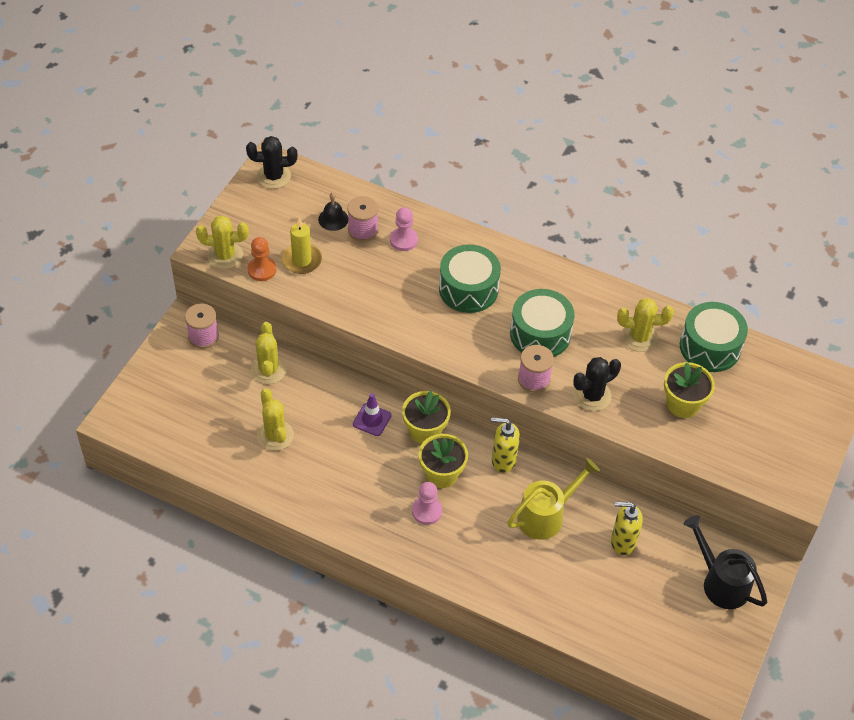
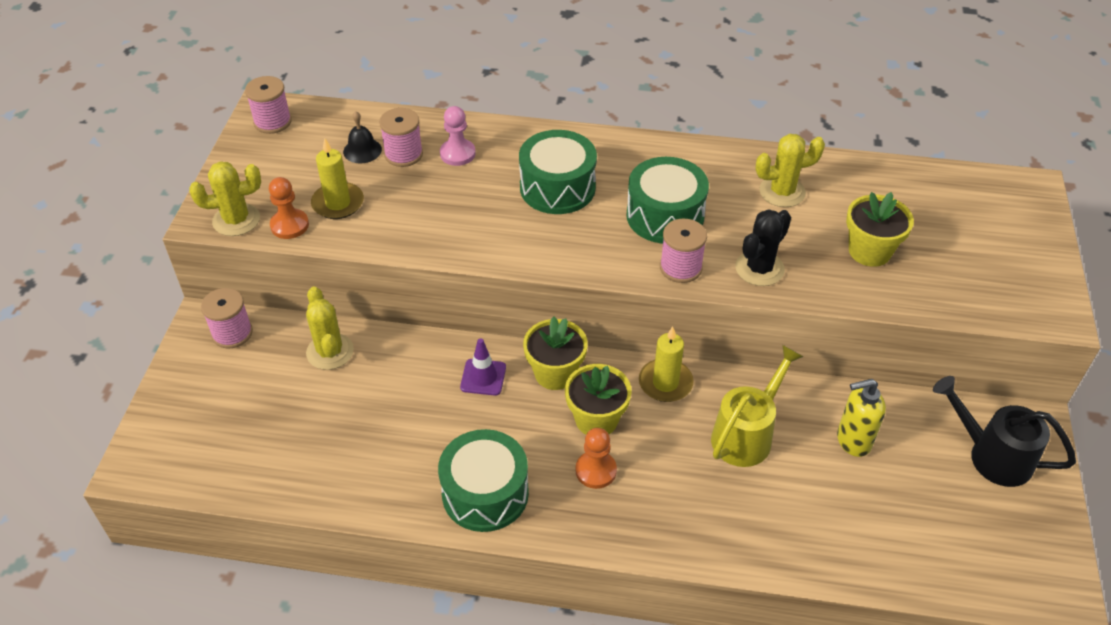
camera: 15 degrees left, 5 degrees down
(274, 176) = (272, 122): black cactus -> pink spool
(275, 435) = (364, 429): yellow cactus -> none
(427, 511) = (596, 471): pink pawn -> orange pawn
(503, 460) = (665, 383): yellow soap dispenser -> yellow candle
(710, 347) = (866, 183): green drum -> green drum (485, 493)

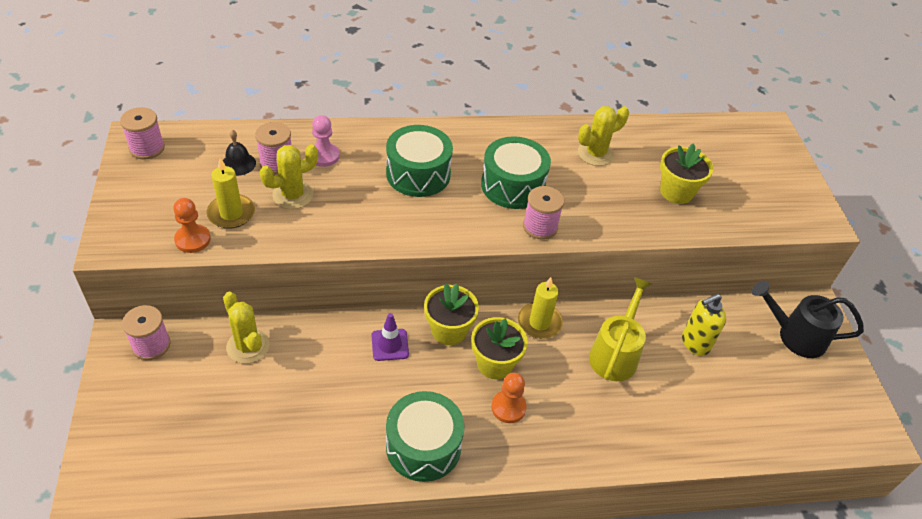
camera: 20 degrees left, 0 degrees up
(236, 220) = (140, 242): yellow cactus -> yellow cactus (293, 195)
(759, 268) = (600, 218): black cactus -> none

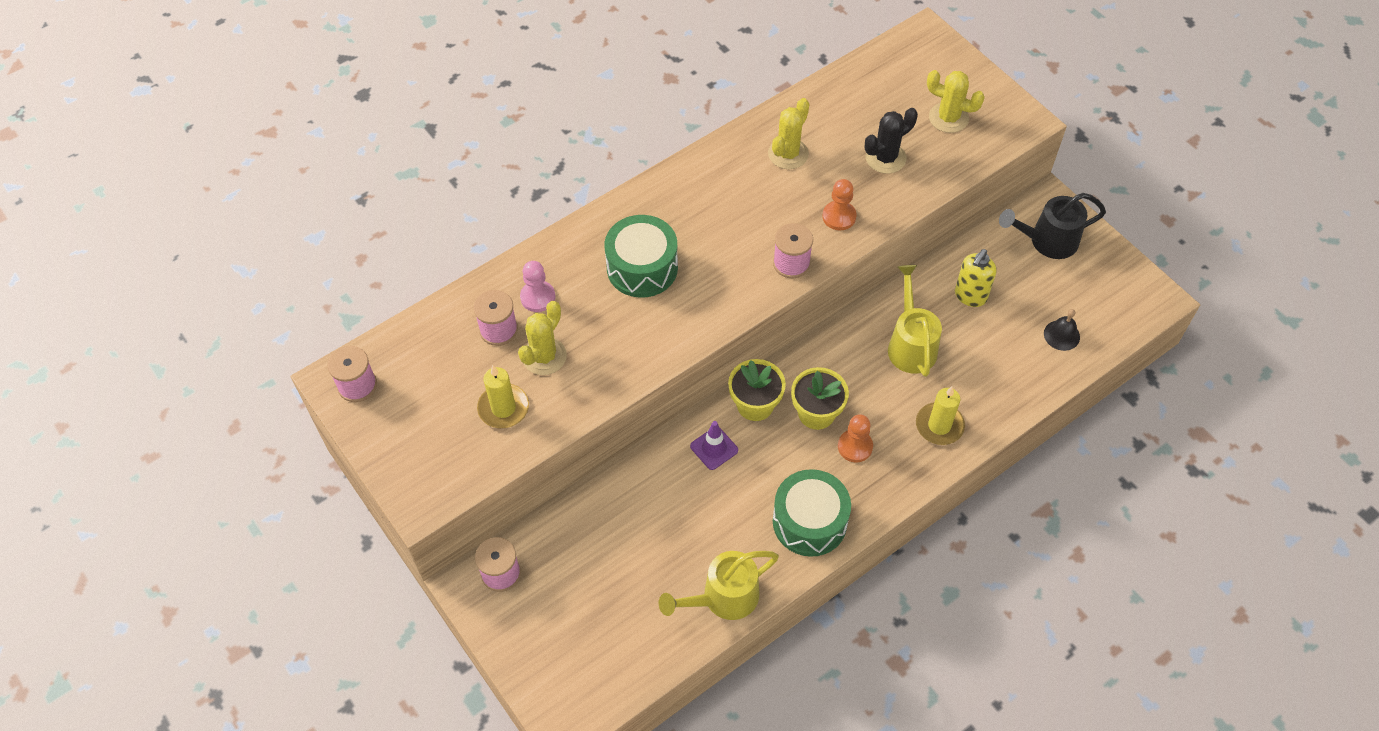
camera: 25 degrees left, 10 degrees up
(192, 240) = (492, 454): orange pawn -> orange pawn (839, 216)
(238, 163) = (463, 352): black bell -> black bell (1061, 335)
(248, 346) = (589, 523): yellow cactus -> yellow cactus (948, 118)
(301, 466) = (722, 598): none -> yellow watering can
(513, 185) = (737, 232): green drum -> none
(539, 323) = (828, 351): yellow candle -> yellow candle (939, 425)
(676, 192) = (885, 158): yellow flower pot -> black cactus

